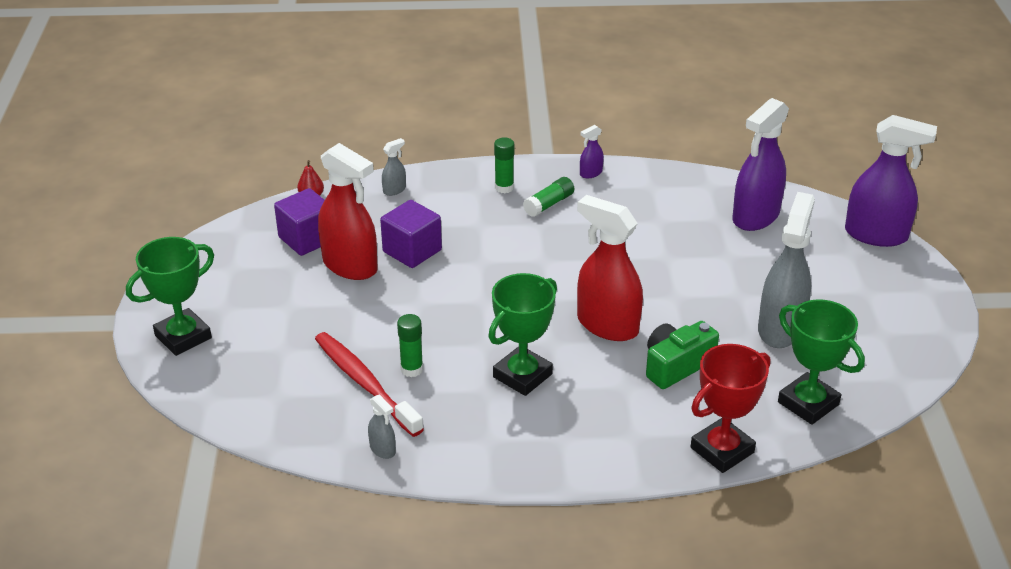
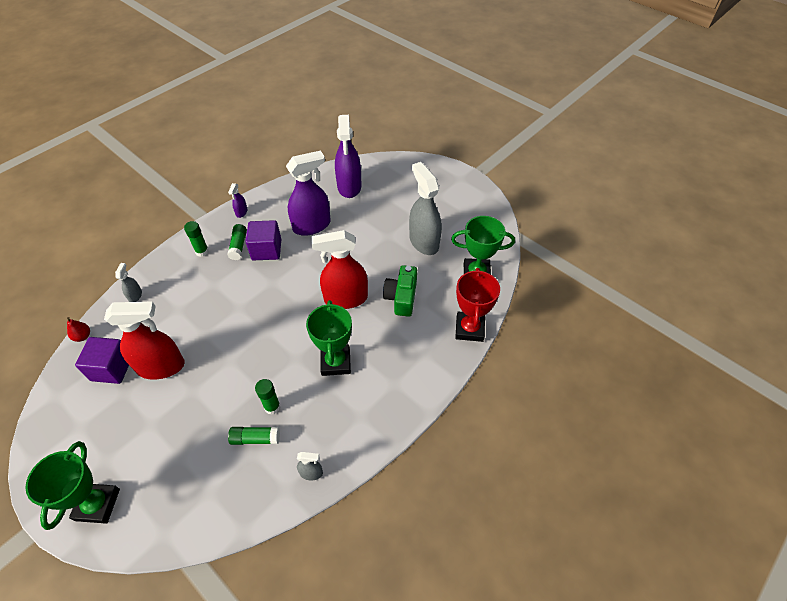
camera: 45 degrees left, 15 degrees up
(365, 384) = (255, 438): red toothbrush -> green glue stick
(412, 251) = (190, 329): purple cube -> purple cube (266, 250)
(876, 235) = (410, 163): purple spray bottle -> purple spray bottle (312, 226)

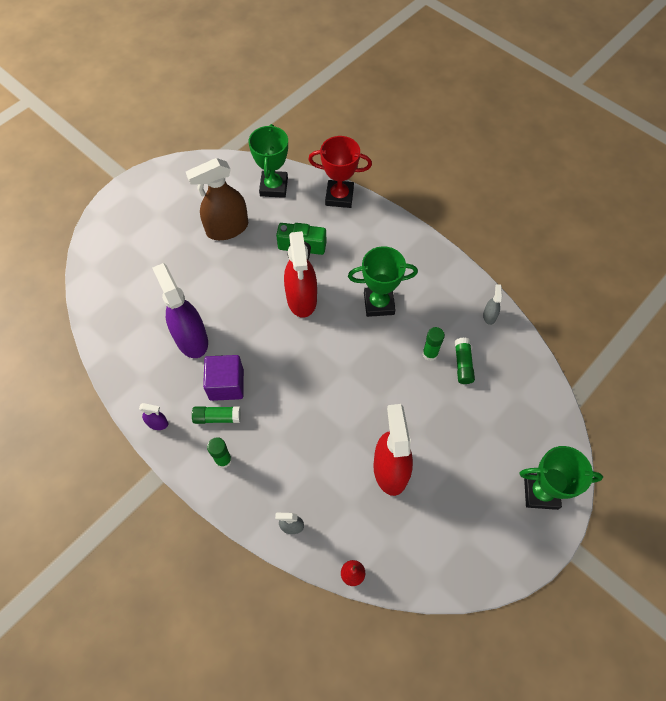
camera: 90 degrees left, 10 degrees up
(112, 368) = (395, 524): purple cube -> none
(349, 187) = (128, 302): purple spray bottle -> none
(423, 242) = (227, 229): grey spray bottle -> brown spray bottle

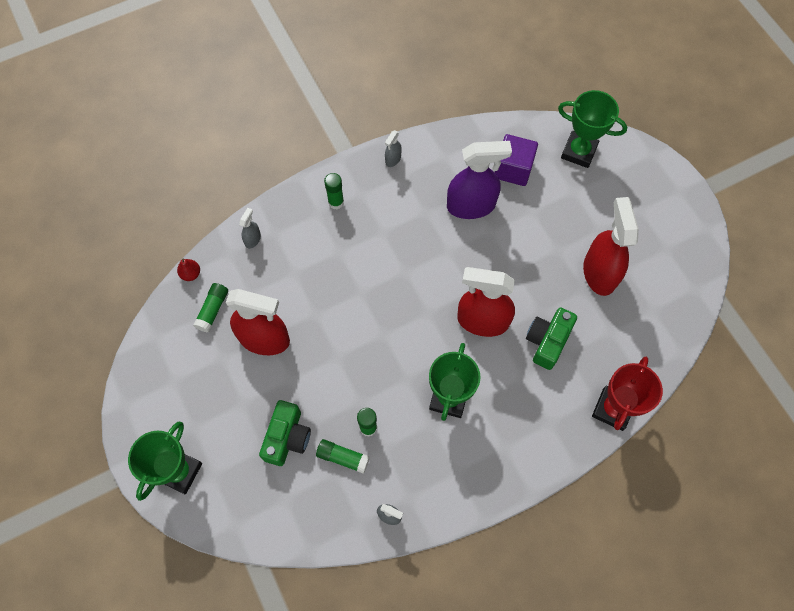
camera: 110 degrees right, 5 degrees up
(158, 423) = (393, 159): purple spray bottle -> grey spray bottle
(217, 417) = (379, 207): green glue stick -> green glue stick (213, 310)
(226, 384) = (409, 223): purple cube -> purple cube (513, 169)
(227, 229) = (599, 272): brown spray bottle -> red spray bottle
(274, 187) = (647, 339): green trophy -> green trophy (579, 152)
(468, 413) = (287, 437): none -> green camera

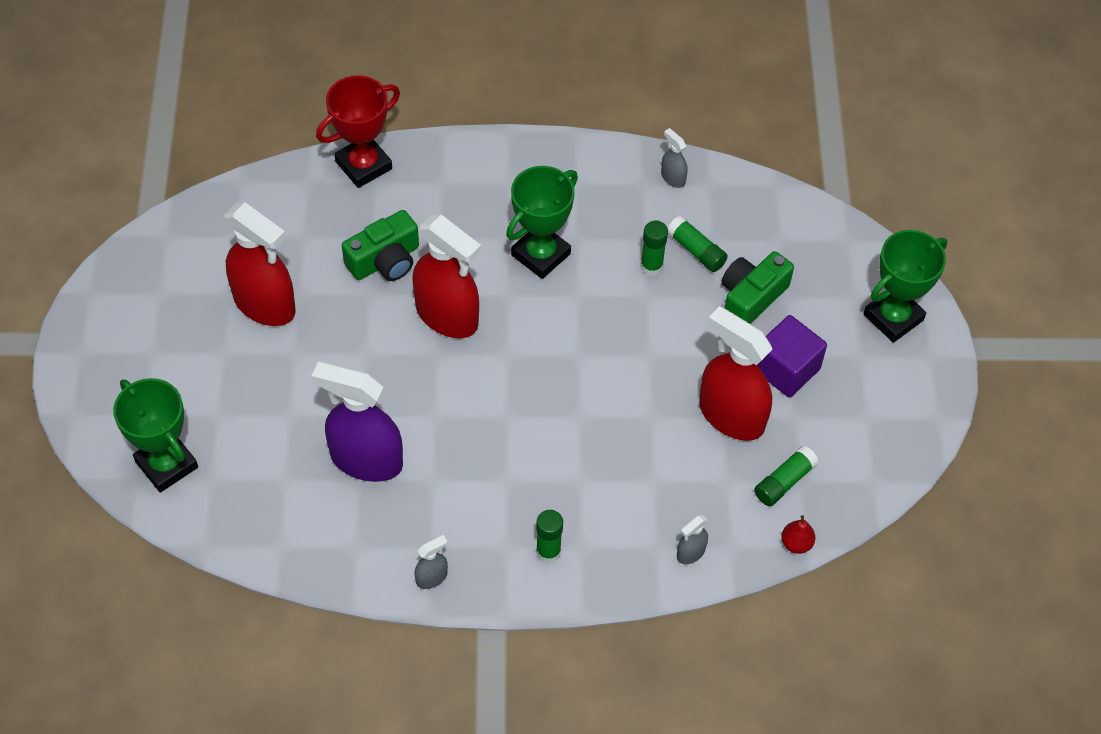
camera: 155 degrees left, 10 degrees down
(513, 169) = (274, 483): purple cube -> purple cube (786, 369)
(599, 272) = (265, 304): red spray bottle -> red spray bottle turned 75 degrees counterclockwise

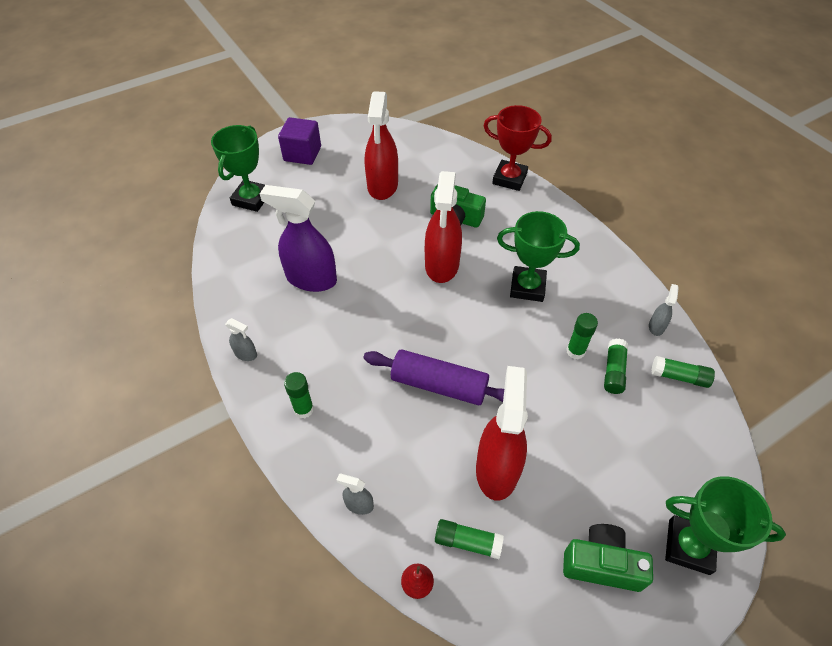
camera: 60 degrees right, 5 degrees down
(366, 460) = (311, 279): purple spray bottle -> purple spray bottle turned 60 degrees counterclockwise
(605, 410) = (439, 385): none -> purple rolling pin
(739, 202) = (679, 377): none -> green glue stick
(751, 297) = (609, 427): green camera -> green camera (601, 564)
(786, 369) = (569, 487): purple cube -> purple cube (302, 154)

